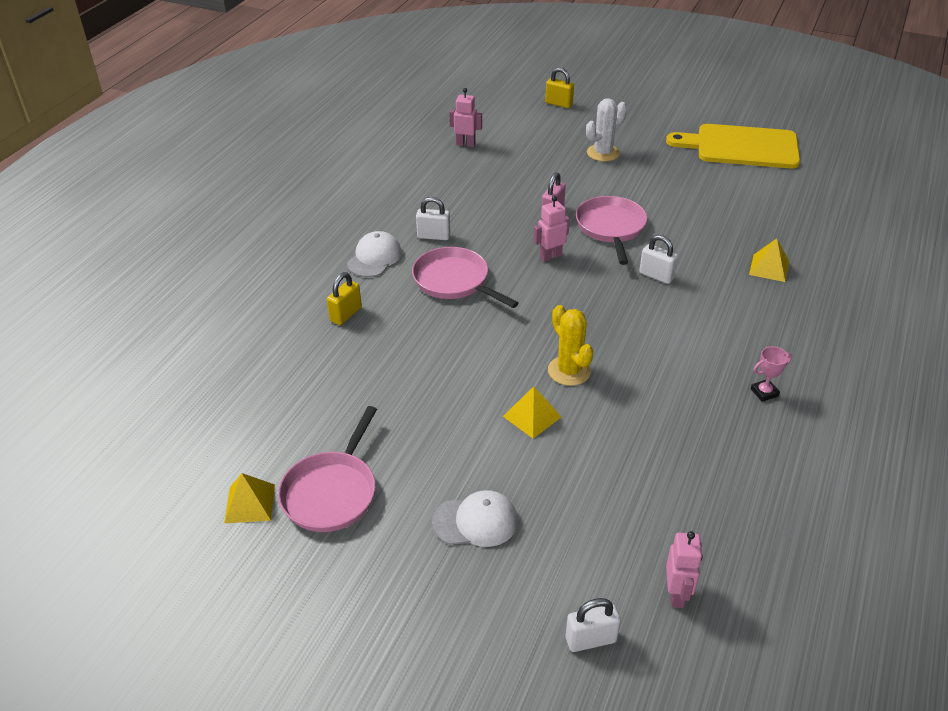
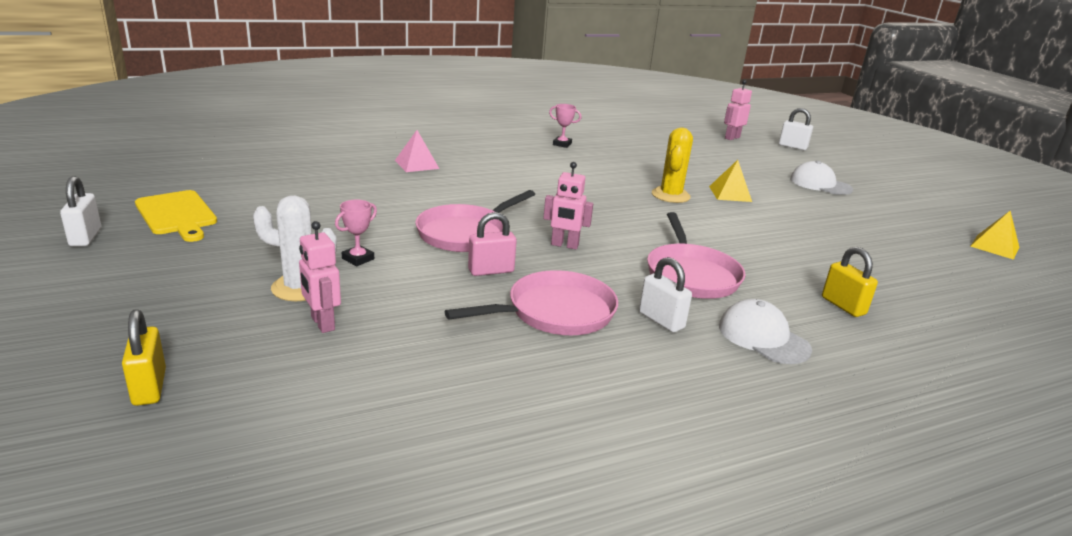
camera: 140 degrees left, 15 degrees down
(331, 492) = (920, 227): pink pan -> pink pan (555, 312)
(346, 314) = (843, 306): yellow padlock -> yellow padlock turned 75 degrees clockwise
(374, 258) = (763, 337): white cap -> white cap turned 75 degrees clockwise
(465, 144) = (423, 414): pink robot -> pink robot (322, 323)
(617, 179) = (358, 259): none -> pink trophy
(656, 276) = (504, 197): white padlock -> white padlock (85, 237)
(741, 147) = (177, 215): yellow cutting board -> yellow cutting board, size x0.62
(769, 268) = (417, 164): yellow pyramid -> pink pyramid

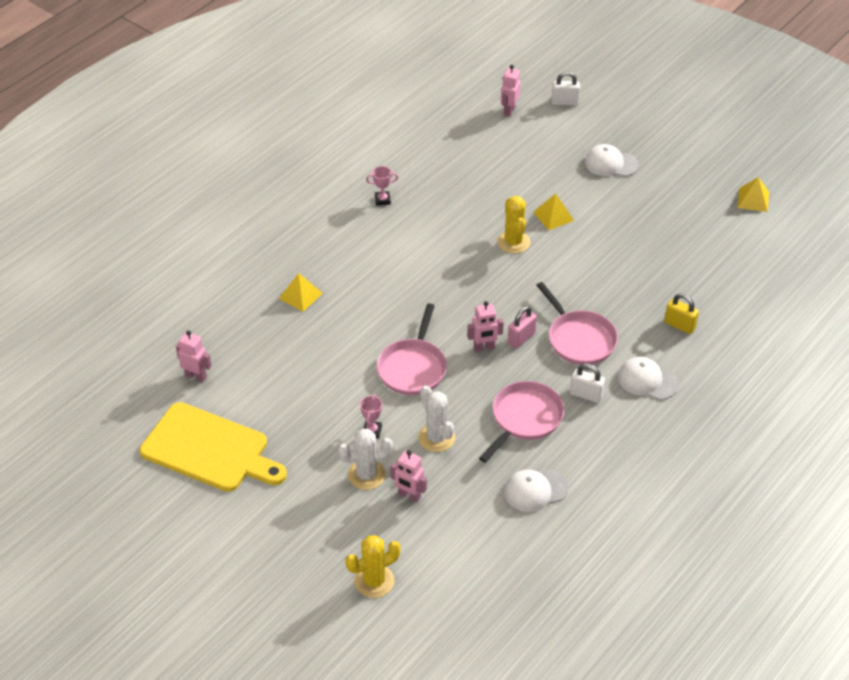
camera: 25 degrees left, 20 degrees up
(85, 237) = (185, 502): white padlock -> none
(149, 387) = (374, 581): yellow padlock -> yellow cactus
(177, 215) = (209, 449): yellow cutting board -> yellow cutting board, size x1.62
(249, 174) = (196, 376): none -> pink robot
(417, 164) = (300, 295): pink pyramid -> yellow pyramid
(424, 289) = (436, 438): none -> white cactus
(491, 271) = (460, 399): pink padlock -> pink padlock (521, 338)
(497, 384) = (535, 490): none -> white cap

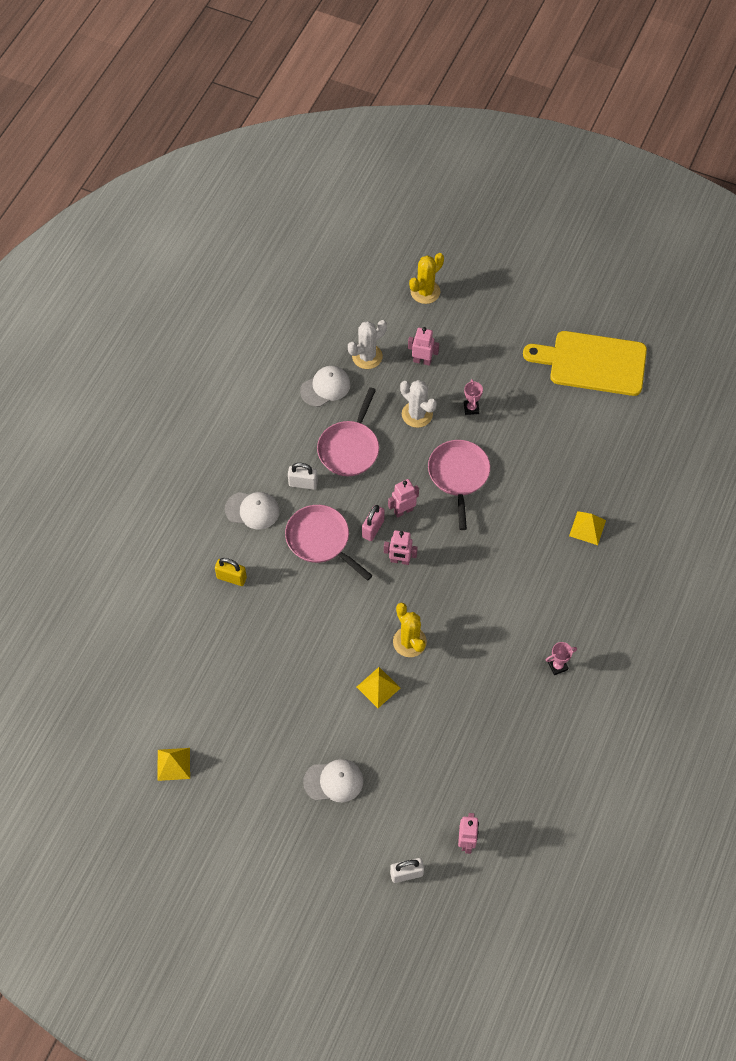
camera: 165 degrees right, 15 degrees up
(196, 376) = (637, 424): pink robot -> pink robot (400, 560)
(366, 475) = (461, 370): white cactus -> white cactus (367, 356)

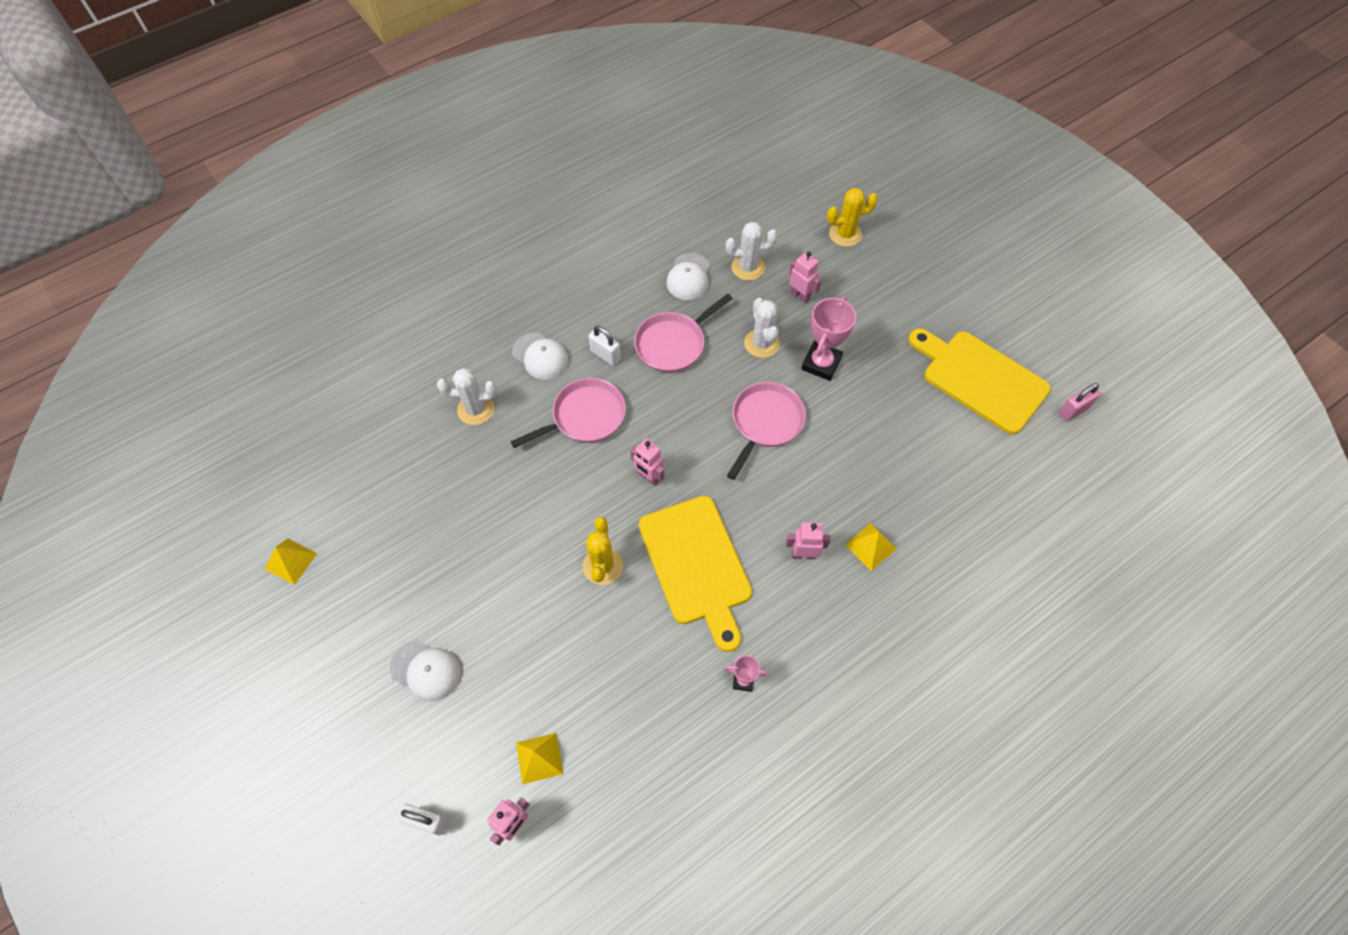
camera: 30 degrees right, 0 degrees up
(231, 578) = (476, 409): yellow padlock -> white cactus
(320, 540) = (585, 417): pink pan -> pink pan turned 75 degrees clockwise
(325, 387) = (688, 277): white cap -> white cap turned 105 degrees clockwise
(373, 529) = (643, 432): pink padlock -> pink padlock (1073, 410)
(378, 687) = (539, 596): yellow pyramid -> yellow pyramid (539, 758)
(403, 511) = (685, 429): pink robot -> pink robot (803, 554)
(471, 408) = (821, 363): pink trophy -> pink trophy, size x1.92
(475, 605) = (696, 565): none -> yellow cutting board

